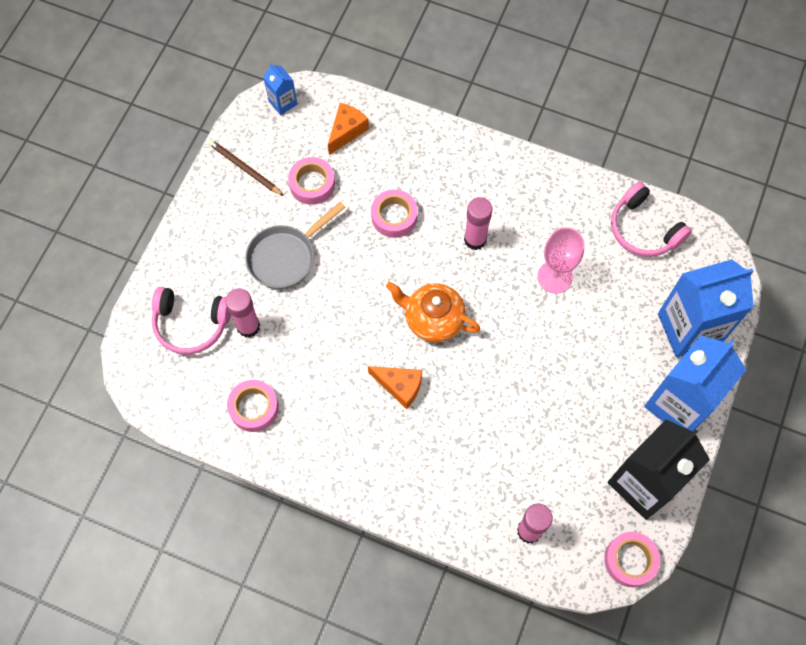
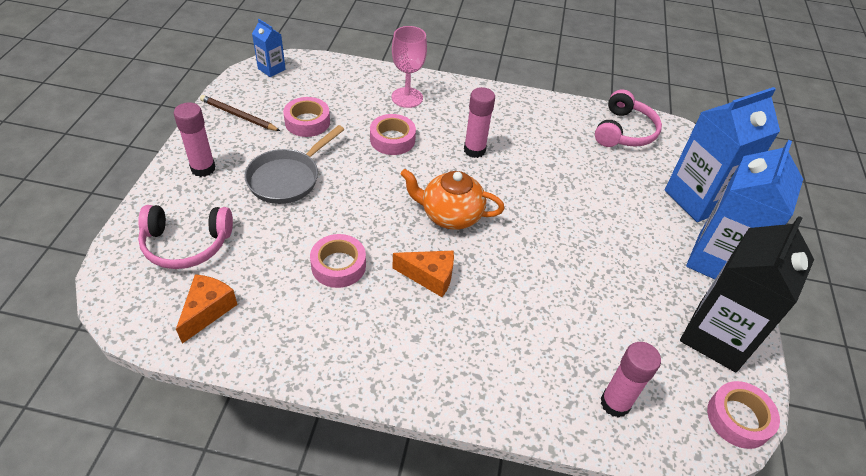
camera: 15 degrees left, 20 degrees down
(248, 326) = (252, 240): pink glue stick -> pink glue stick (203, 168)
(254, 408) = (265, 316): pink tape -> pink tape (338, 265)
(347, 131) = (335, 84): orange cheese -> orange cheese (208, 310)
(555, 277) = (558, 171): pink goblet -> pink goblet (407, 97)
(643, 229) = (624, 131): pink headphones -> pink headphones turned 105 degrees counterclockwise

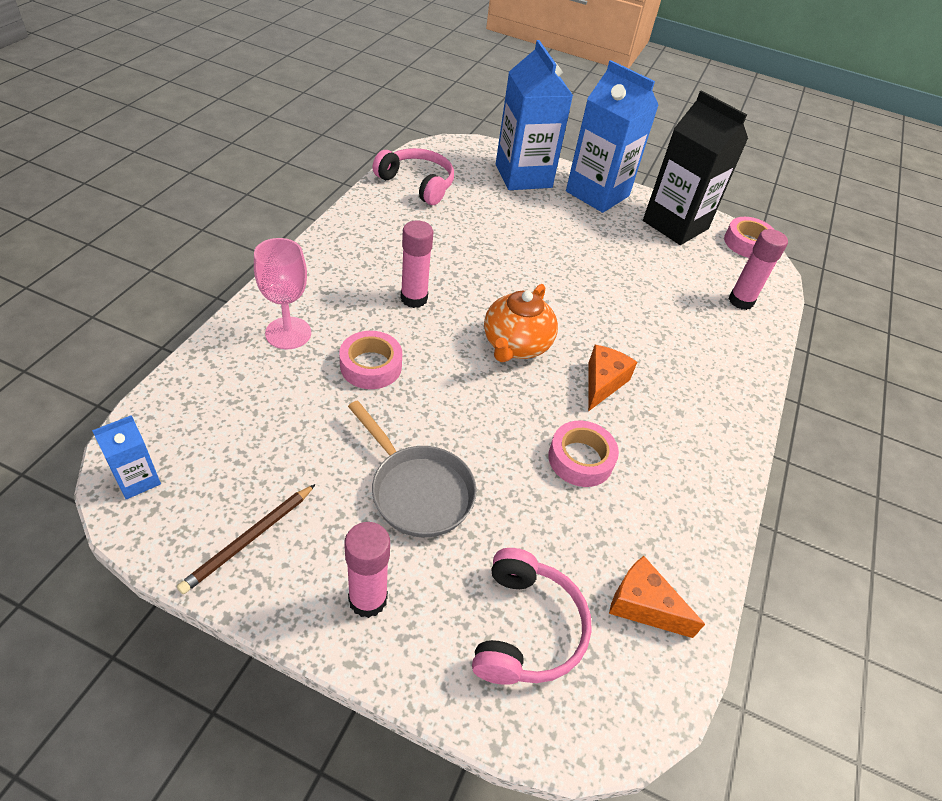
camera: 80 degrees left, 0 degrees up
(307, 122) = (300, 450): pink tape -> none

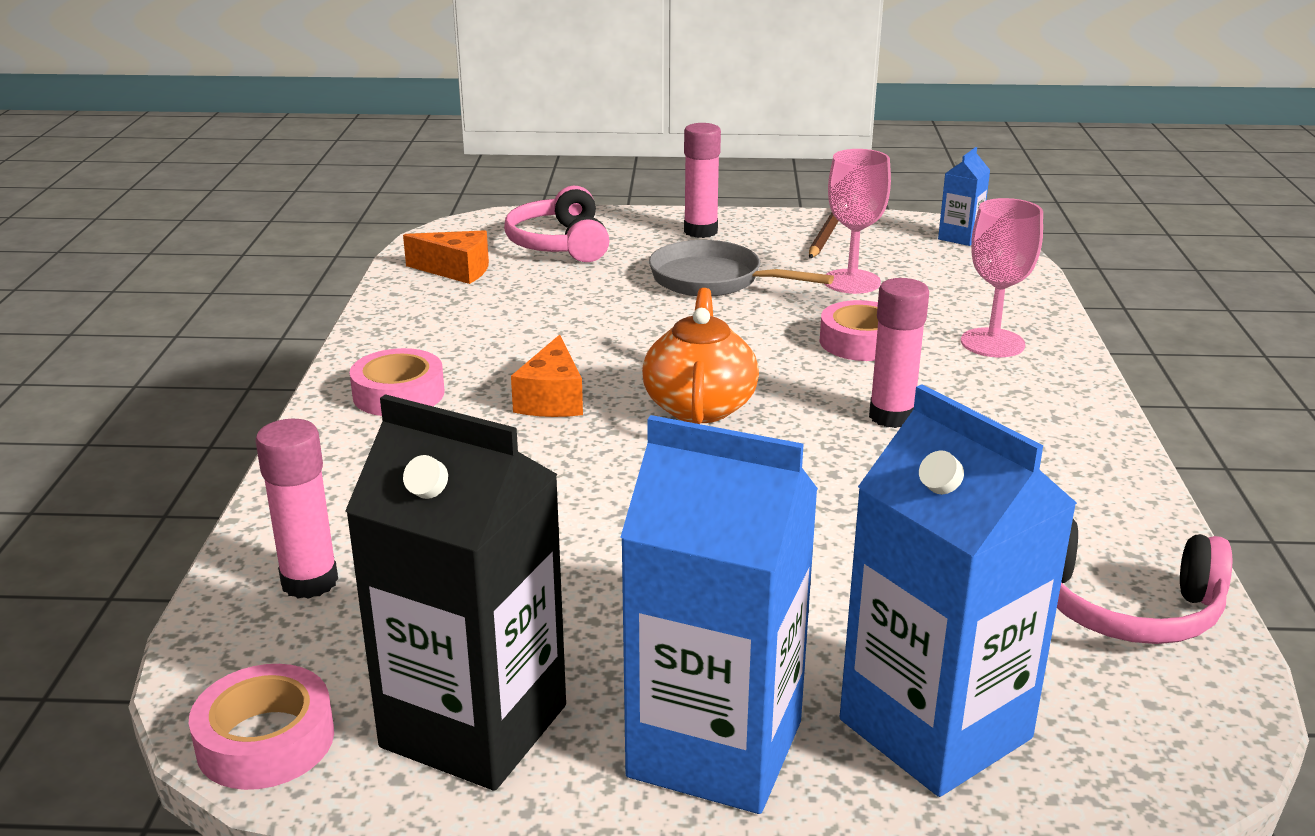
camera: 165 degrees right, 20 degrees down
(307, 442) = (851, 282): none -> pink goblet
(580, 459) = (553, 333): pink tape -> pink tape (398, 394)

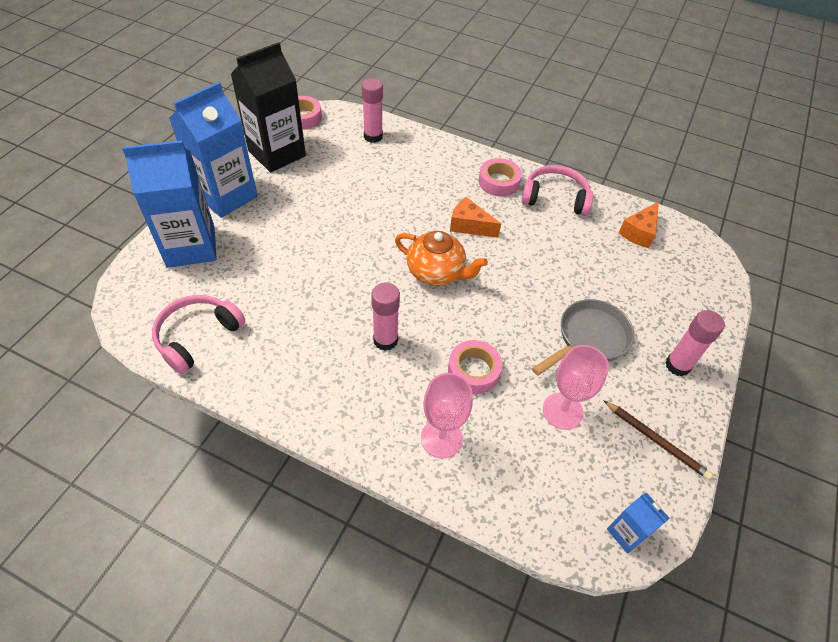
camera: 110 degrees right, 25 degrees up
(559, 244) = (670, 286): pink headphones -> pink headphones (555, 198)

